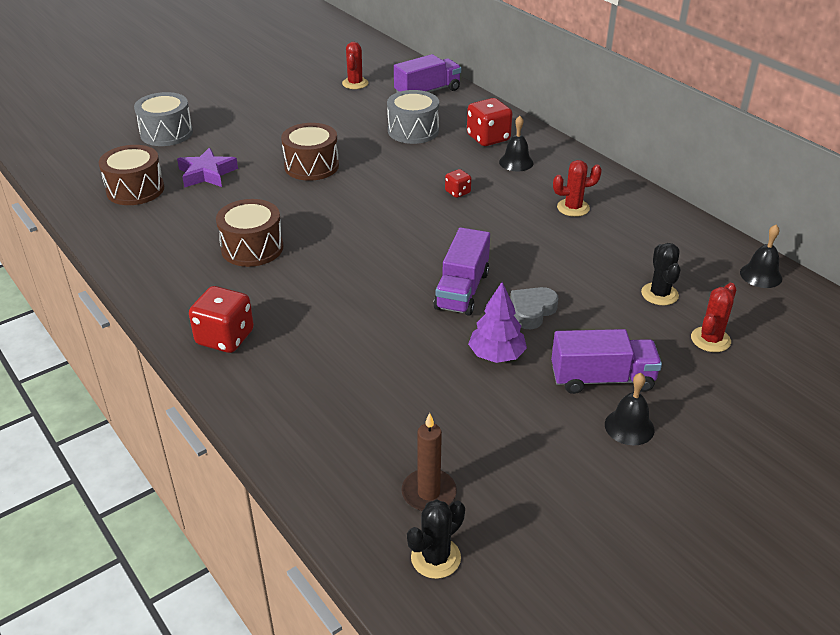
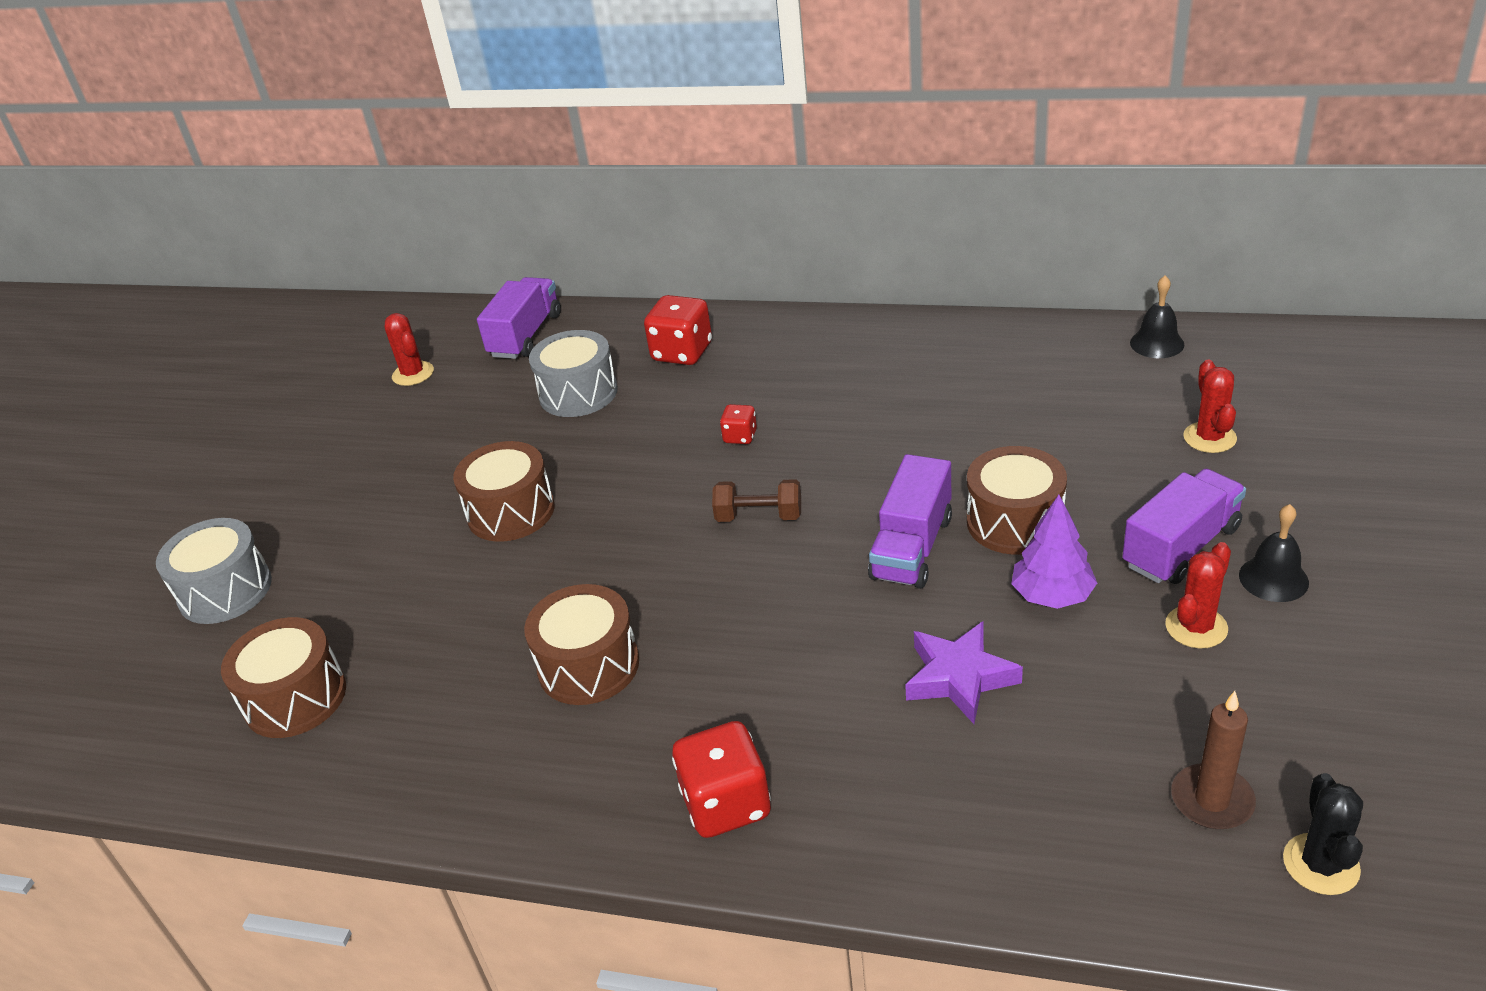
camera: 35 degrees left, 0 degrees up
(207, 173) = (375, 609): purple star -> purple star (959, 677)
(412, 232) = (759, 516): none -> brown dumbbell
(462, 290) = (912, 547): purple truck -> purple truck turned 45 degrees clockwise
(516, 162) = (754, 363): black bell -> none
(532, 311) = (1014, 522): grey heart -> brown drum
(573, 208) = (889, 380): red cactus -> red cactus (1196, 627)
(659, 294) = (1102, 421): black cactus -> none

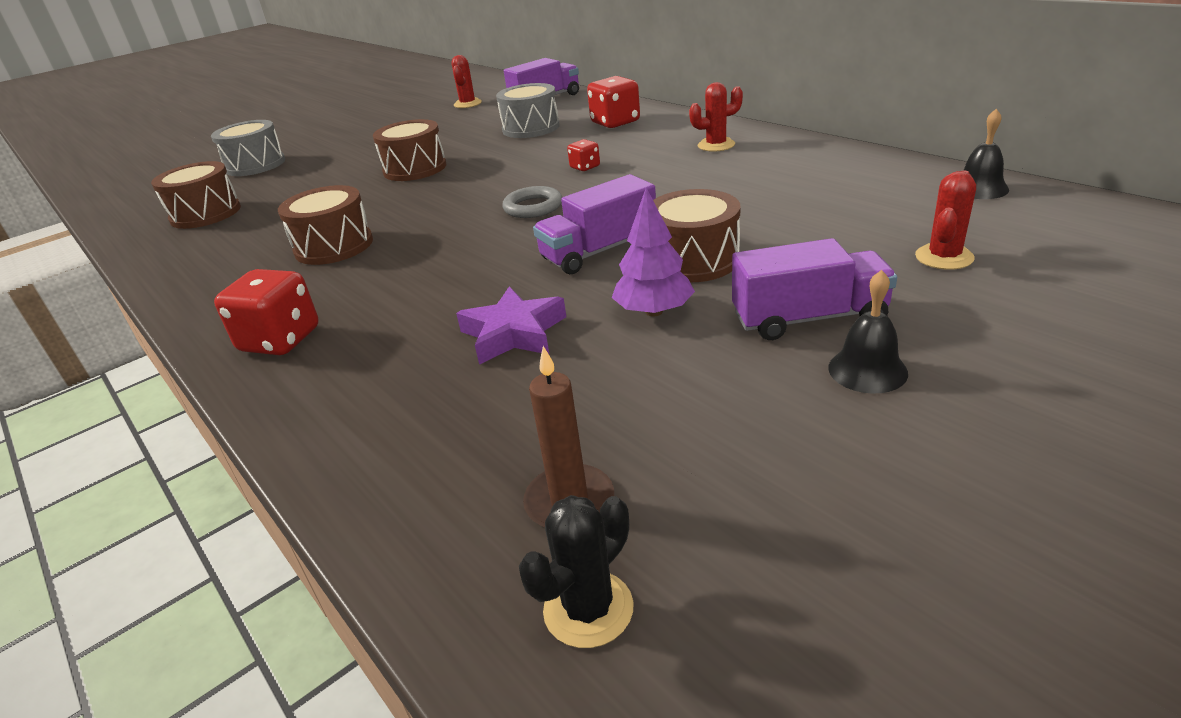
camera: 35 degrees right, 5 degrees down
(759, 516) = (533, 207): brown dumbbell -> grey ring
(1196, 627) = (741, 375): red cactus -> red cactus (716, 145)

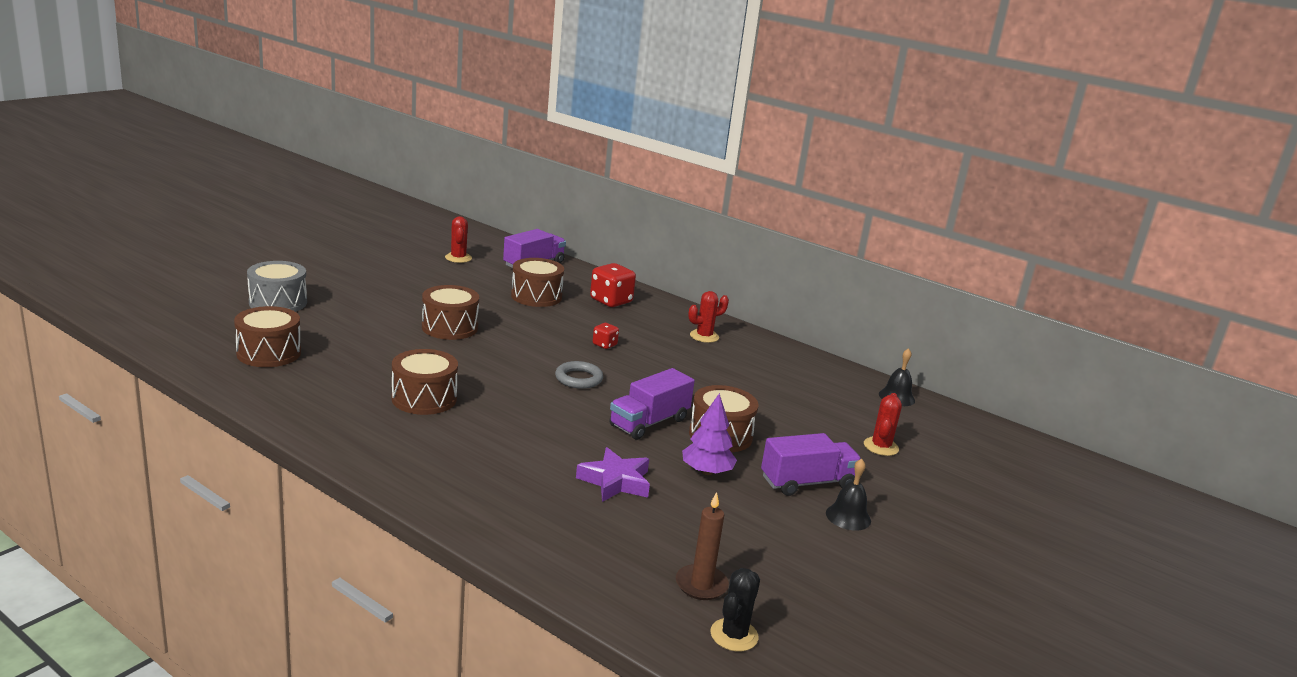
camera: 20 degrees left, 10 degrees down
(280, 340) = (435, 476): red dice -> none
(531, 128) = (536, 296): grey drum -> brown drum

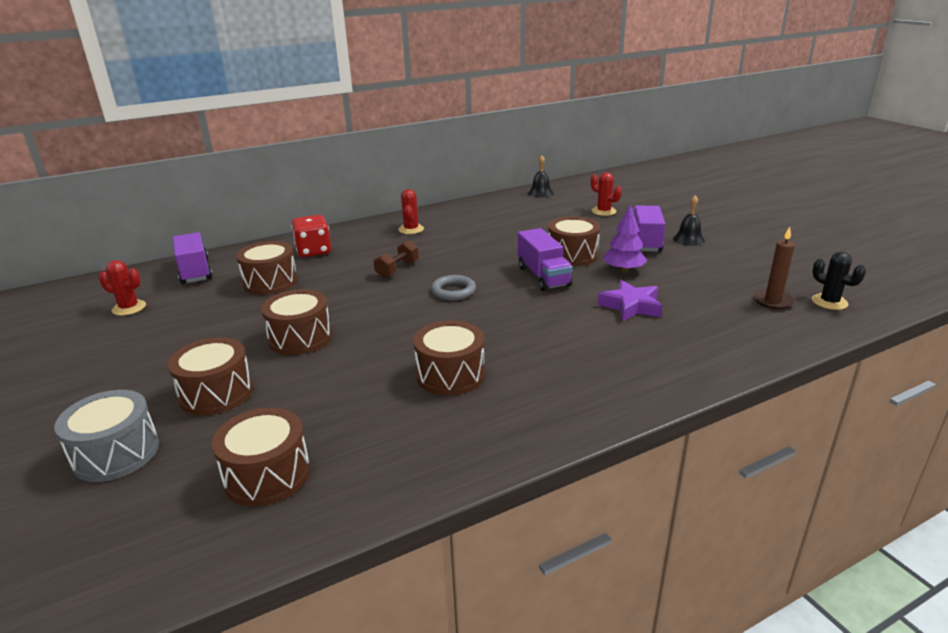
camera: 60 degrees left, 5 degrees up
(357, 315) = (216, 393): none -> brown drum
(604, 345) = (397, 269): red dice -> brown dumbbell

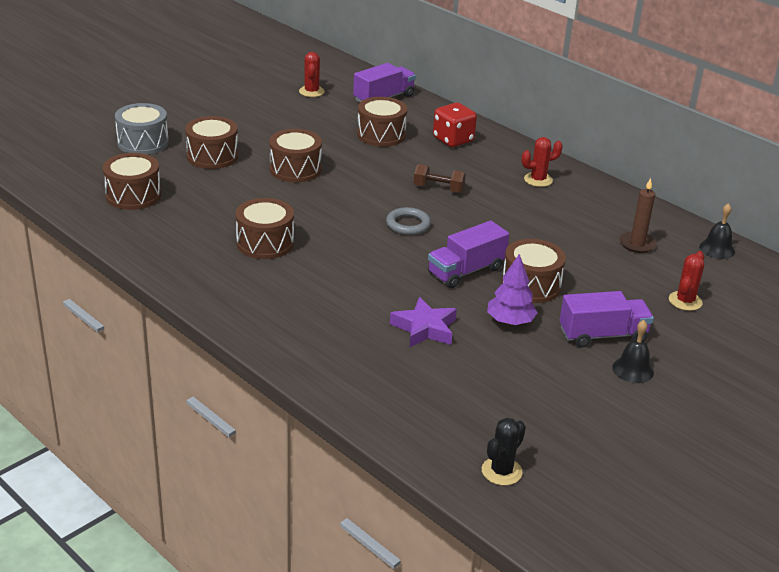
camera: 70 degrees right, 5 degrees up
(772, 301) = (482, 426): brown candle -> brown candle (637, 244)

